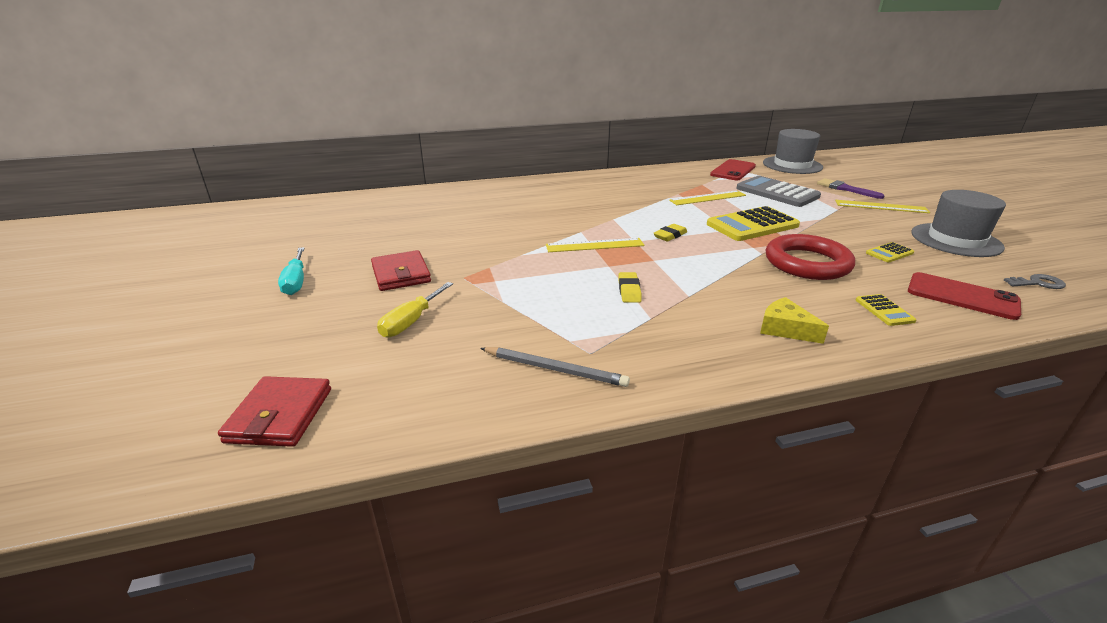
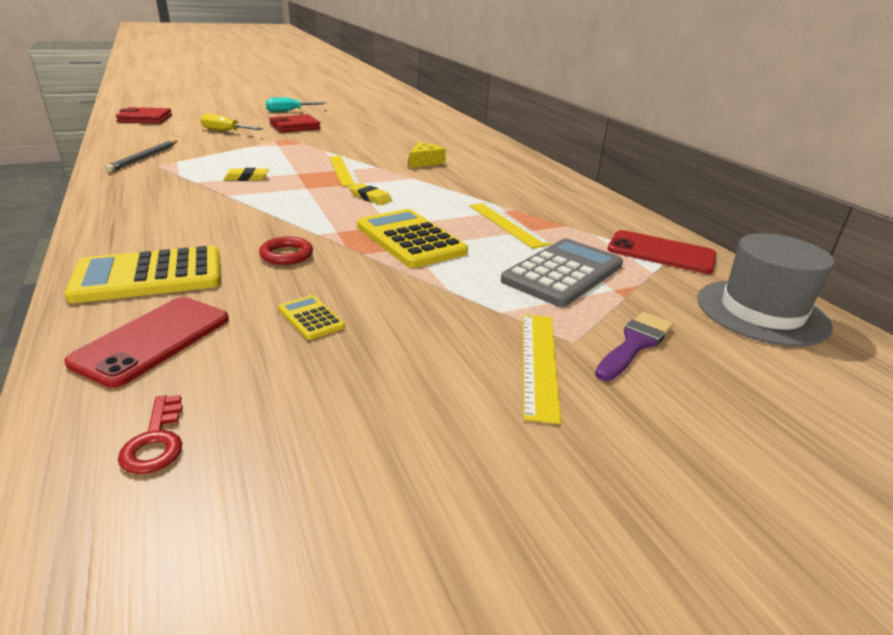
camera: 80 degrees right, 0 degrees up
(785, 329) = (145, 224): yellow cheese -> yellow cheese (424, 162)
(807, 263) = (286, 255): red ring -> red ring, size x0.48
(884, 310) = (149, 276): yellow calculator -> yellow calculator, size x2.12
(956, 240) = (367, 407): grey hat -> none
(1038, 283) = (155, 441): grey key -> red key

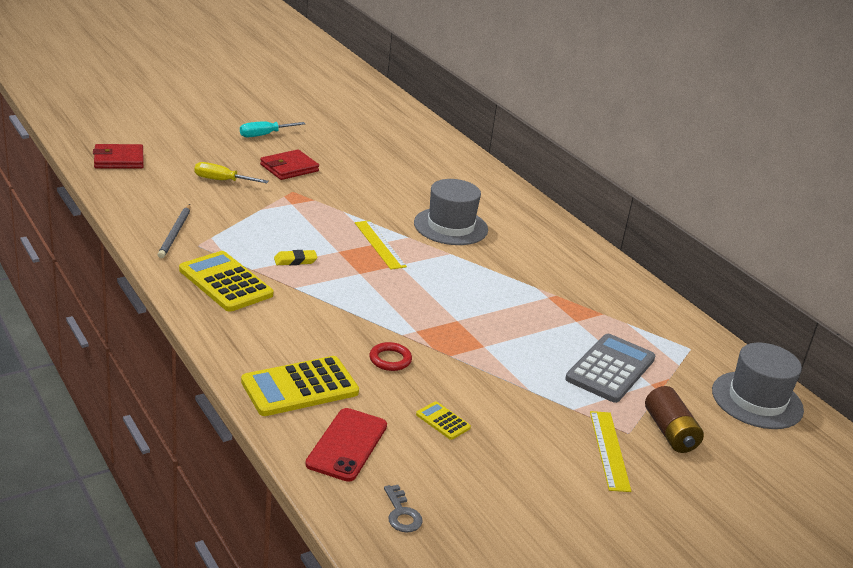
camera: 10 degrees left, 0 degrees up
(155, 441) = (402, 514): red key -> grey key
(370, 198) = (423, 284): yellow eraser -> none
(410, 239) = (480, 337): yellow calculator -> yellow calculator (225, 282)
(424, 162) = (450, 226): yellow cheese -> grey hat
(507, 224) = (554, 314): yellow ruler -> none
(635, 344) = (670, 432): purple brush -> brown battery
(661, 253) = (684, 343): red phone -> none

